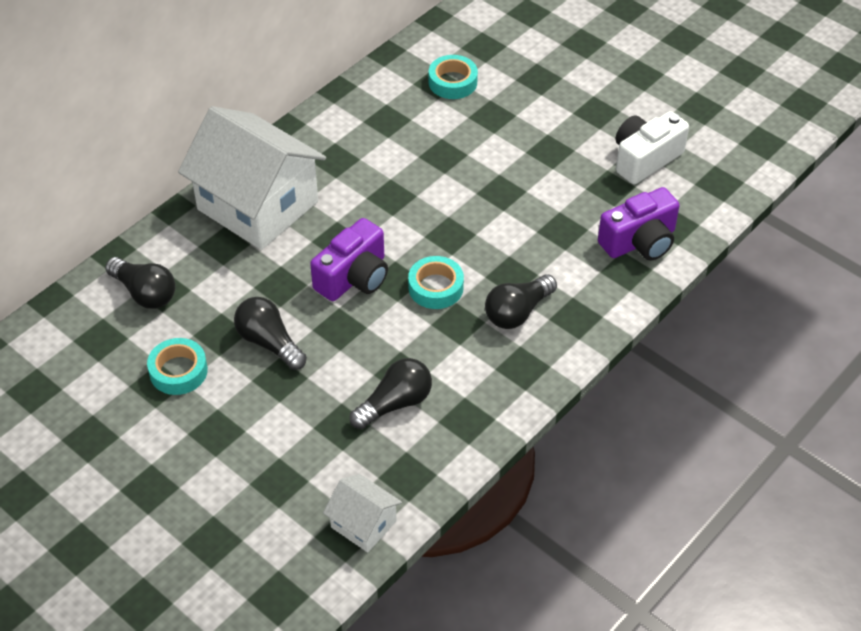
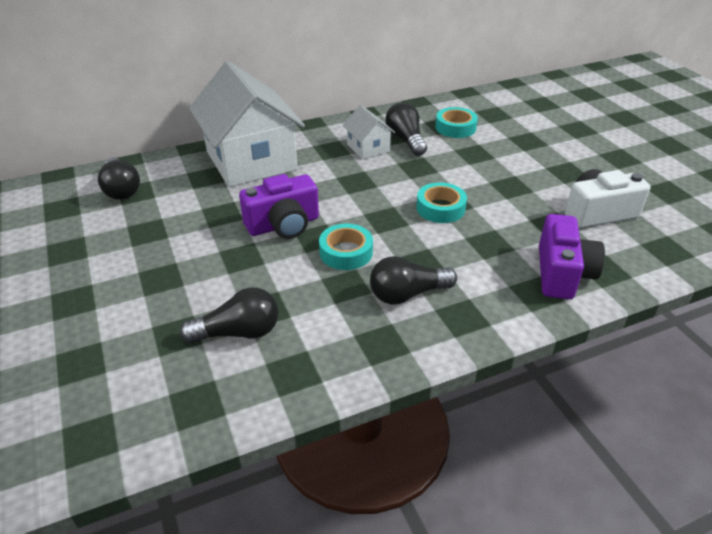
camera: 25 degrees right, 10 degrees down
(178, 371) = (91, 247): turquoise tape -> turquoise tape (440, 208)
(269, 342) = (177, 249): black light bulb -> black light bulb (406, 140)
(363, 524) = (115, 436): white house -> white house (368, 148)
(639, 242) = (562, 273): purple camera -> purple camera turned 75 degrees counterclockwise

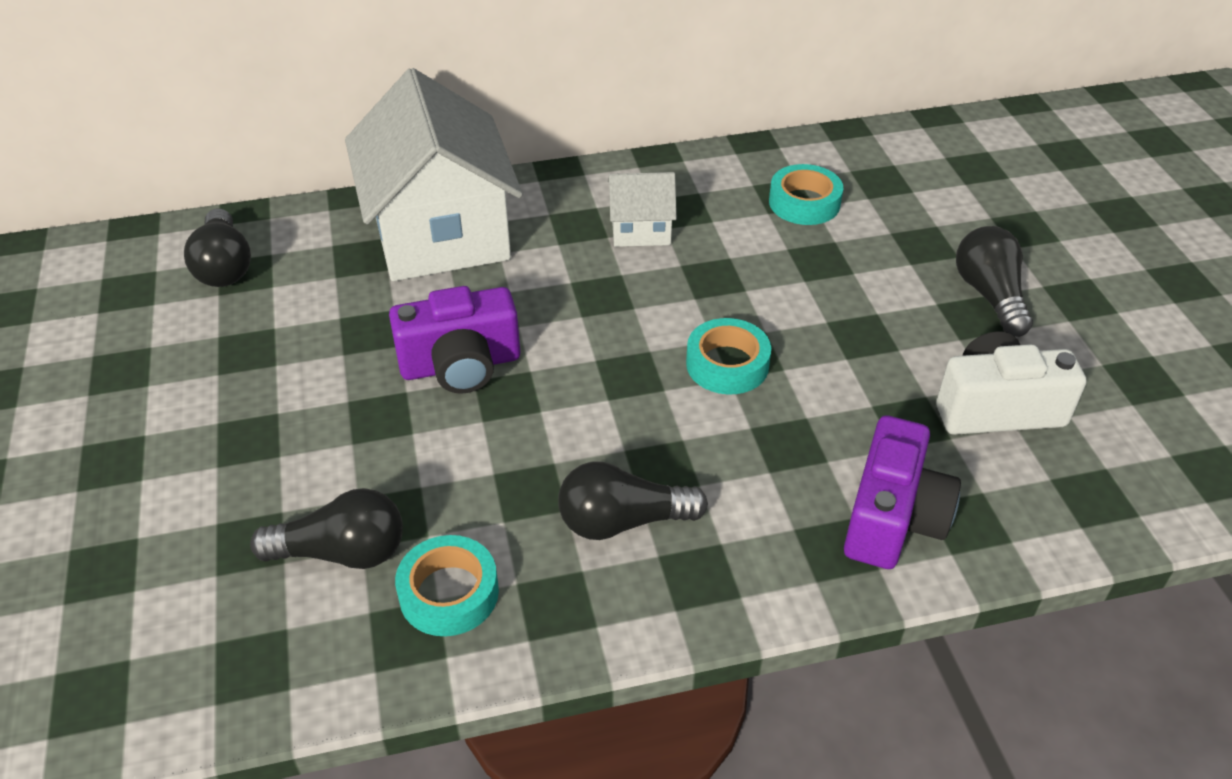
camera: 10 degrees right, 5 degrees up
(346, 252) = (546, 430): turquoise tape -> turquoise tape (449, 593)
(368, 148) = (640, 229): white house -> white house turned 75 degrees counterclockwise
(406, 140) = (710, 219): black light bulb -> black light bulb (989, 295)

